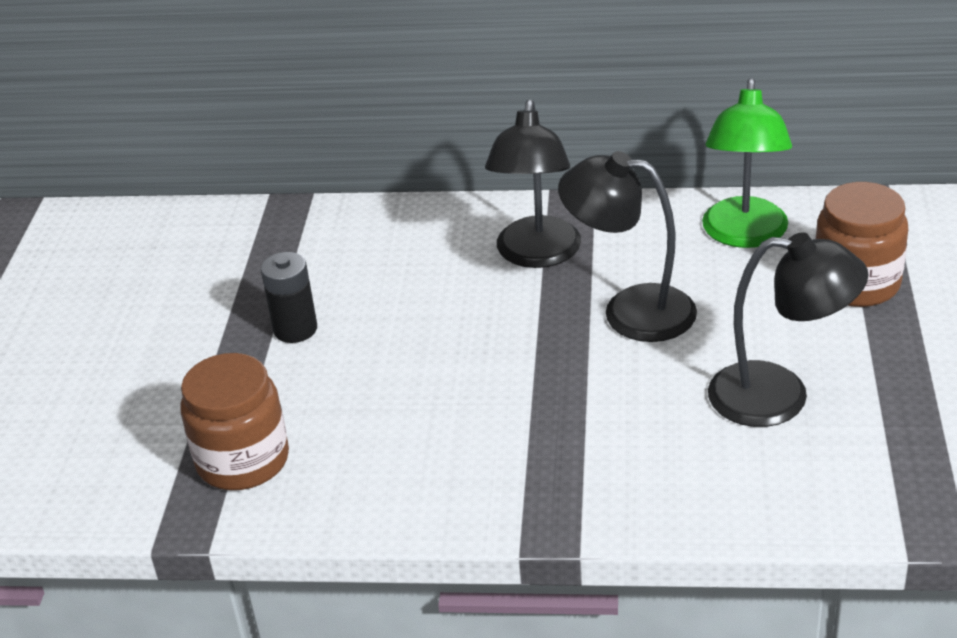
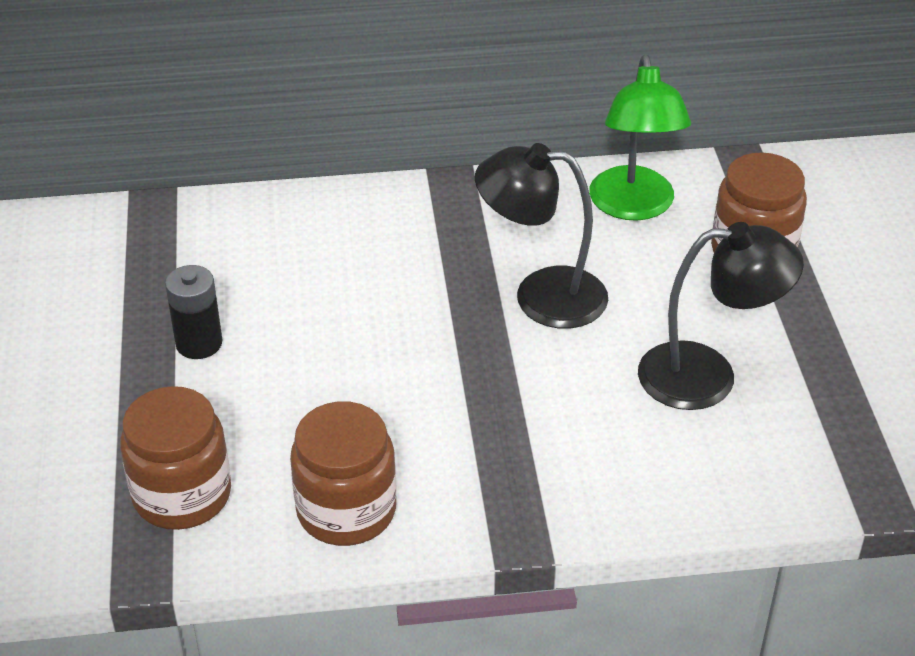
camera: 15 degrees left, 5 degrees up
(390, 489) = (346, 510): none -> brown jar
(536, 255) = (431, 242): black lamp -> none

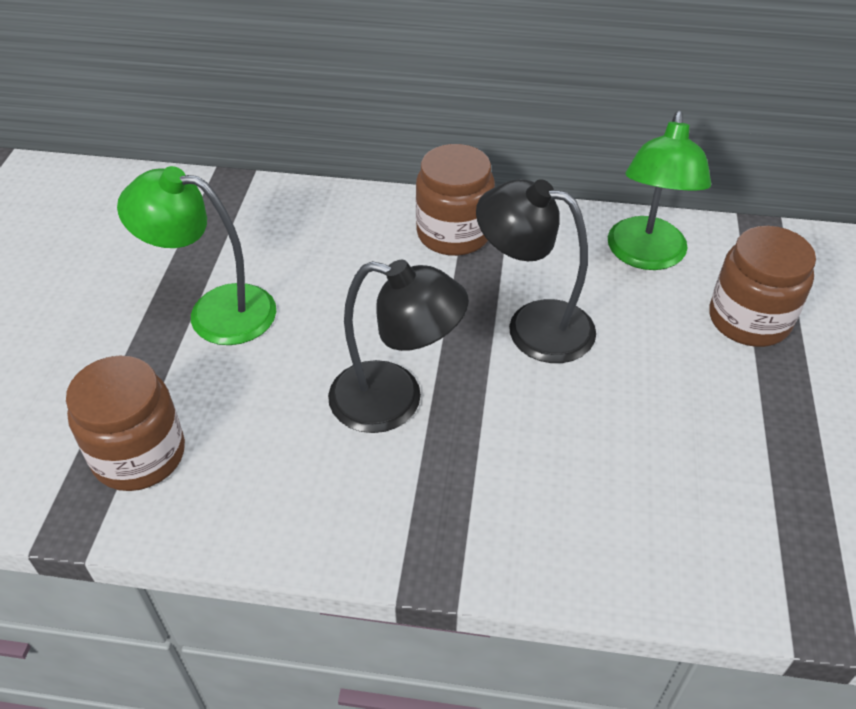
camera: 15 degrees right, 5 degrees up
(199, 343) = (215, 311): black battery -> green lamp
(346, 510) = (278, 505): brown jar -> brown jar (453, 233)
(707, 376) = (670, 440): black lamp -> black lamp (395, 401)

